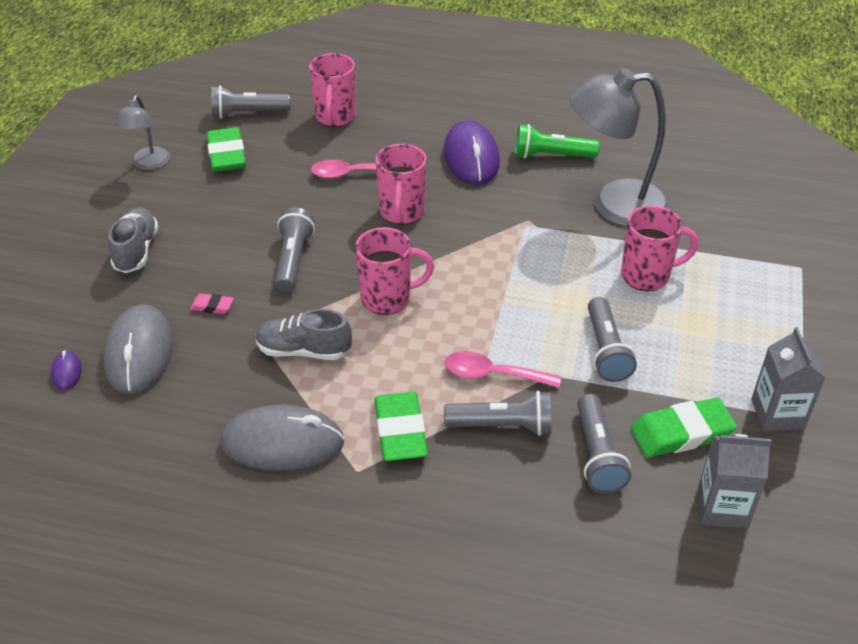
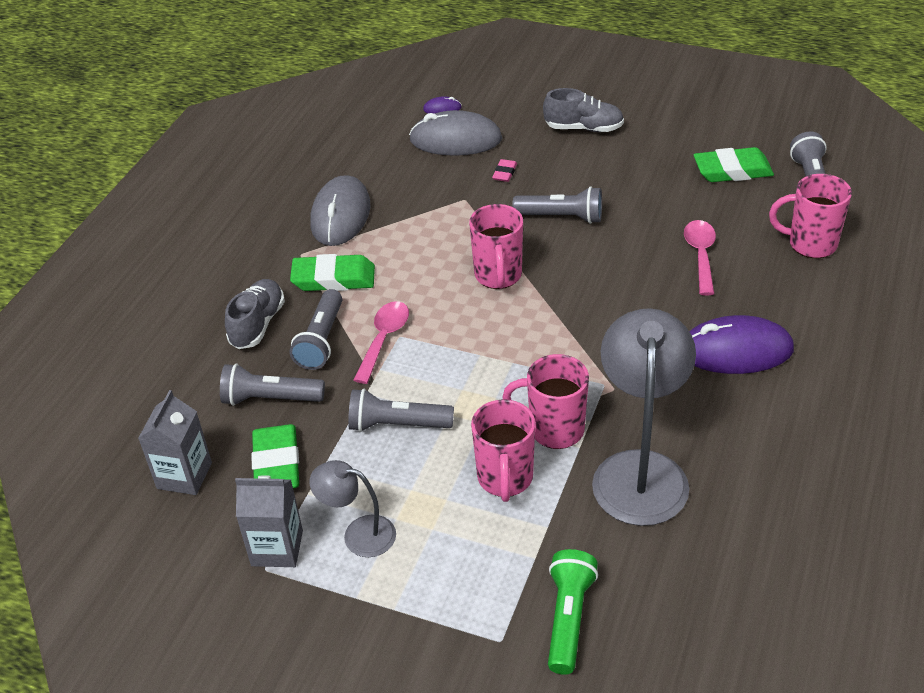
camera: 100 degrees right, 0 degrees up
(148, 164) = (715, 124): grey lamp -> grey lamp (358, 534)
(303, 351) = (440, 225): grey shoe -> grey shoe (257, 324)
(402, 213) = (630, 290): pink mug -> pink mug (554, 430)
(551, 156) = (742, 424): green flashlight -> green flashlight (568, 618)

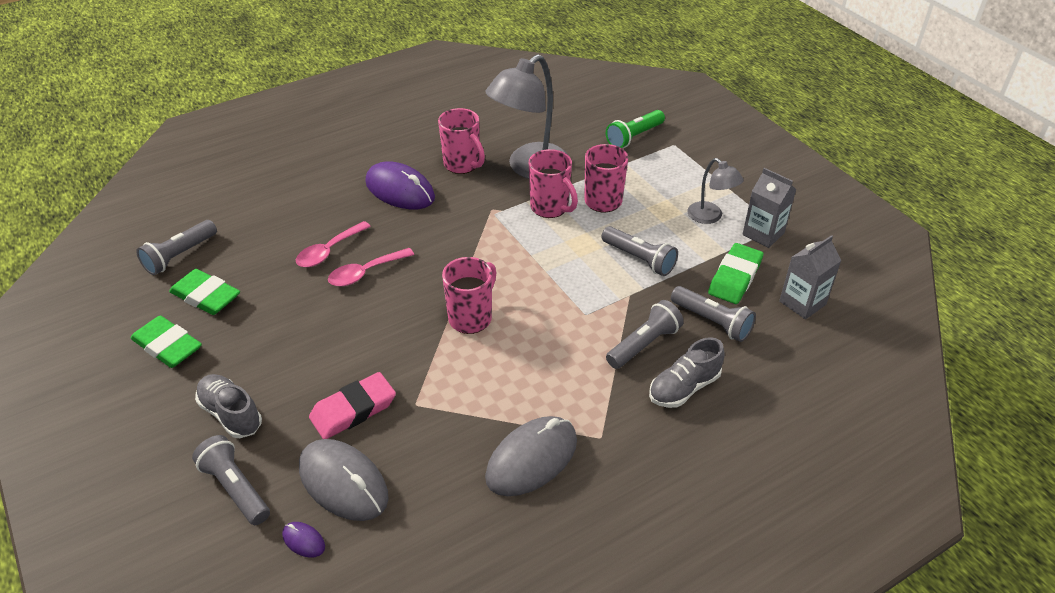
camera: 145 degrees left, 0 degrees up
(333, 278) = (592, 393): green eraser -> green eraser (167, 346)
(384, 339) = (598, 318): pink spoon -> pink spoon (365, 273)
(504, 173) = (353, 410): pink eraser -> pink eraser, size x2.05
(561, 217) = (369, 337): grey flashlight -> grey flashlight (236, 488)
(810, 244) = (259, 218): pink mug -> pink mug (462, 164)

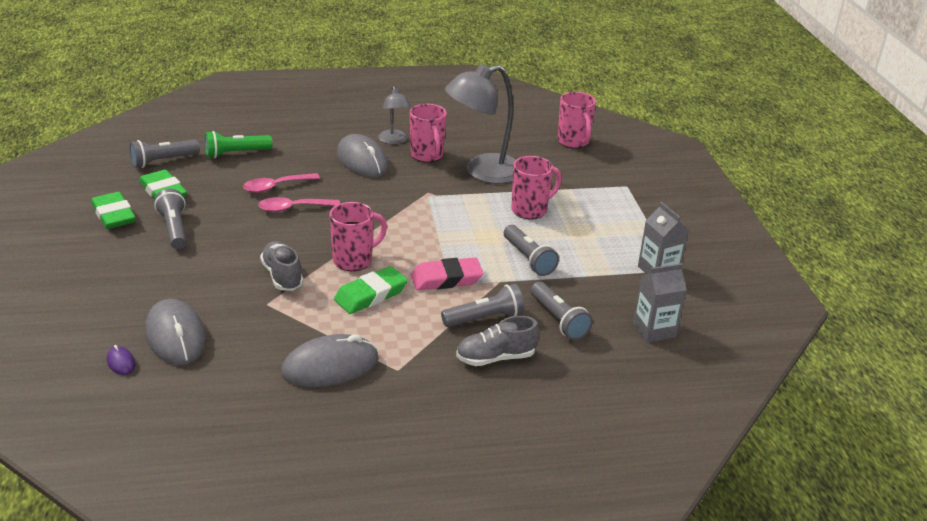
camera: 20 degrees right, 10 degrees down
(231, 414) = (127, 270): grey shoe -> grey shoe (282, 276)
(236, 488) = (97, 316): grey flashlight -> grey flashlight (174, 229)
(353, 410) = (217, 293): pink eraser -> pink eraser (446, 279)
(400, 190) = (362, 161): purple mouse -> grey mouse
(550, 208) = (479, 204): pink mug -> pink mug (573, 142)
(634, 137) = (594, 172): green flashlight -> green flashlight (236, 153)
(710, 217) = (618, 246): grey lamp -> grey lamp (394, 140)
(735, 277) = (605, 295): green eraser -> green eraser (371, 295)

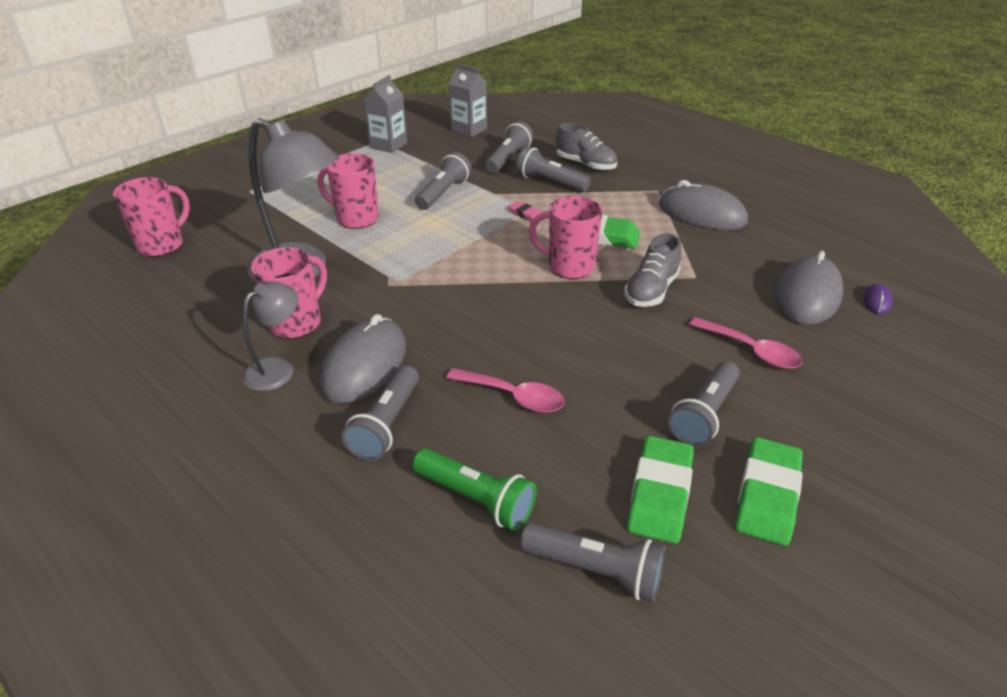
camera: 125 degrees left, 5 degrees up
(293, 208) = (538, 353): pink spoon -> pink spoon (751, 350)
(311, 151) = (386, 424): none -> grey flashlight
(446, 279) = (526, 214): pink eraser -> pink eraser, size x0.49

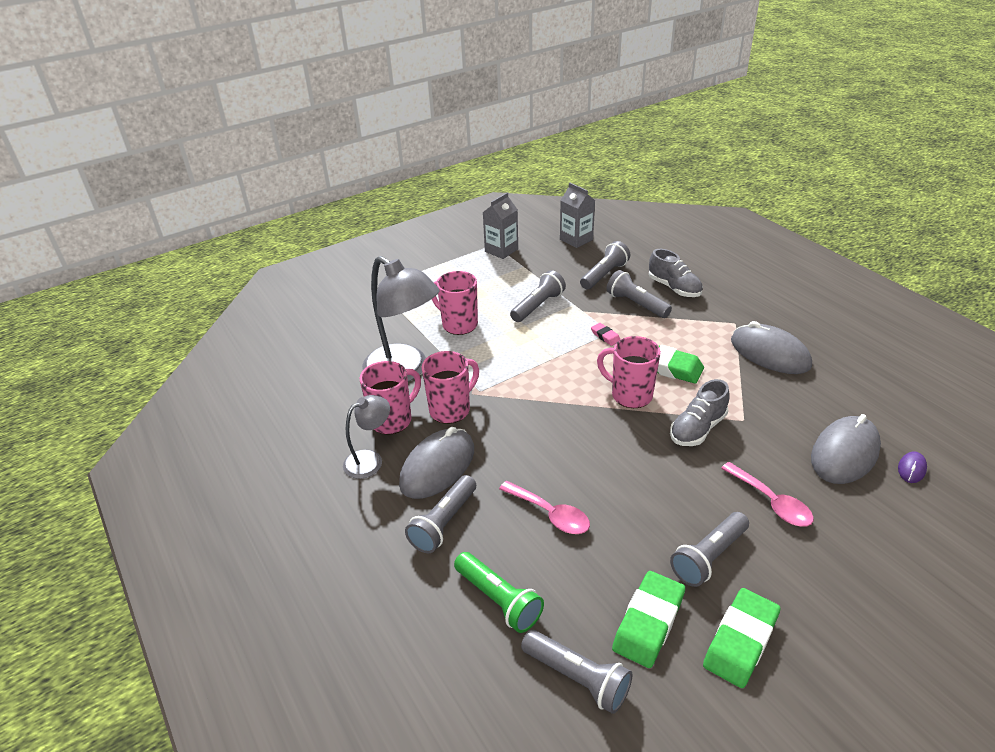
camera: 15 degrees right, 0 degrees up
(162, 245) = (302, 333): pink mug -> pink mug (451, 410)

